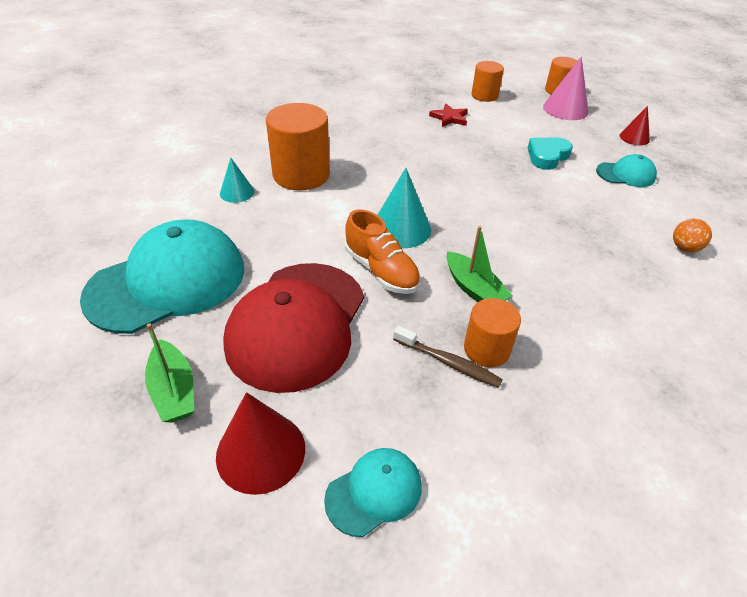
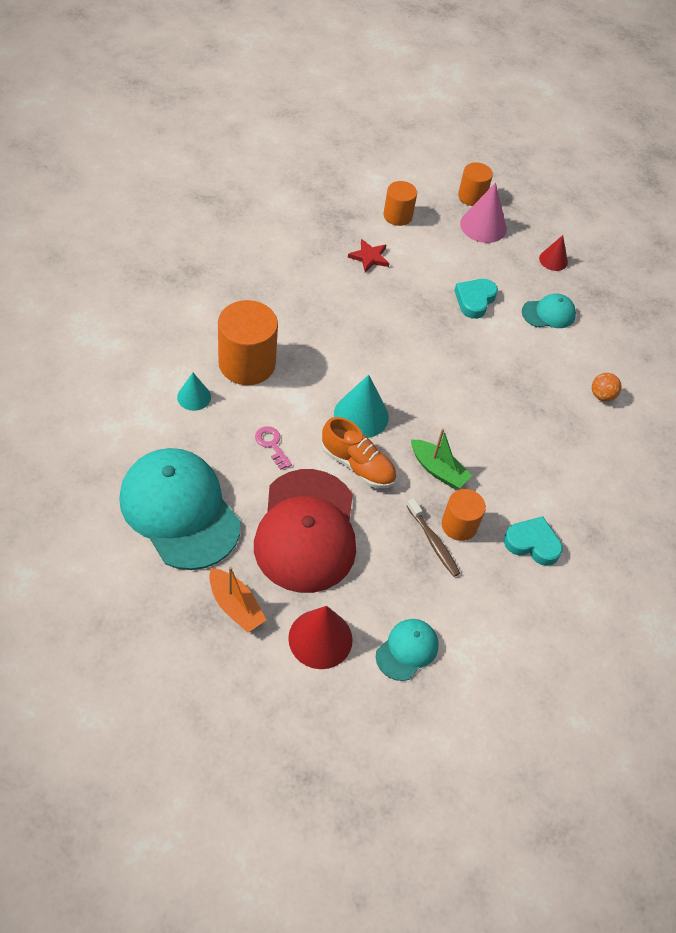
camera: 20 degrees left, 10 degrees up
(167, 282) = (180, 510): turquoise cap -> turquoise cap turned 75 degrees counterclockwise
(174, 390) = (235, 606): green boat -> orange boat
(295, 240) = (272, 445): none -> pink key
(448, 362) = (433, 542): brown toothbrush -> brown toothbrush turned 45 degrees clockwise
(581, 387) = (532, 543): none -> turquoise heart

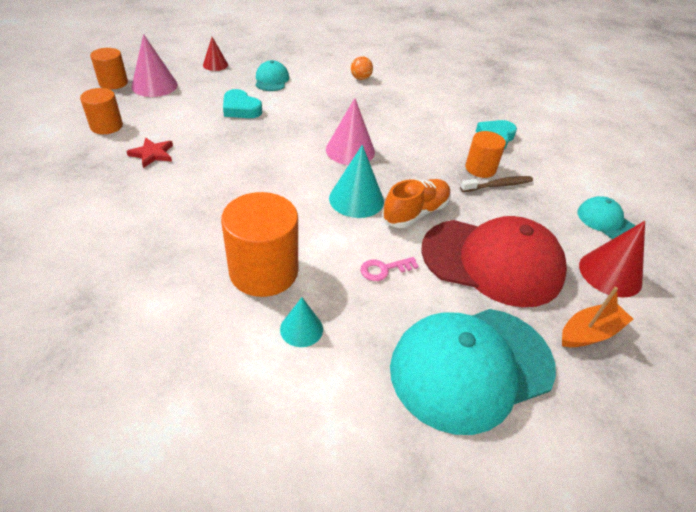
camera: 75 degrees left, 10 degrees down
(438, 470) = (424, 167): green boat -> none
(441, 402) = (350, 150): none -> pink cone

